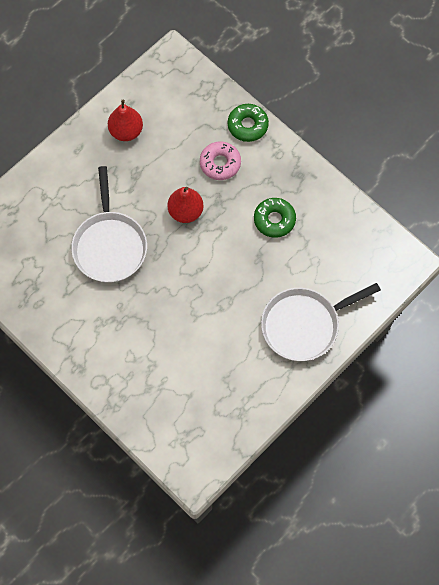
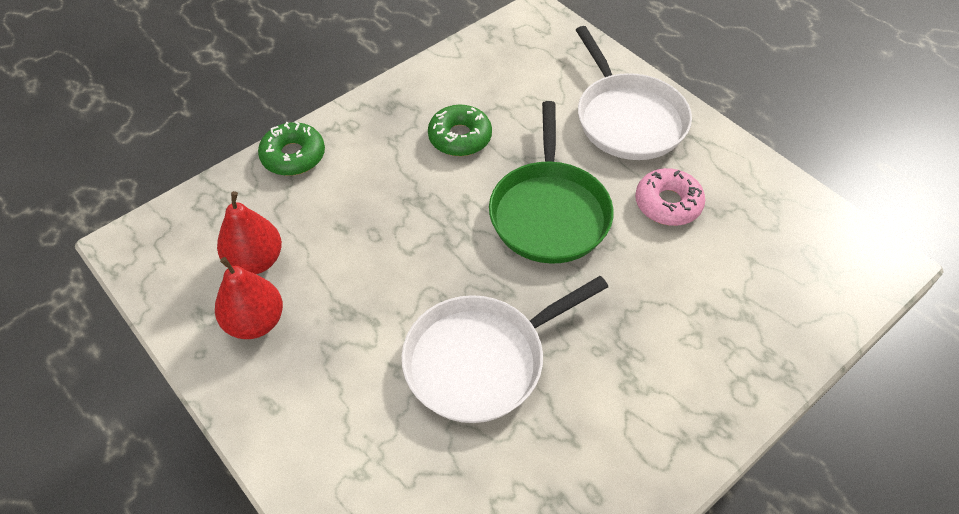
camera: 85 degrees left, 15 degrees down
(109, 246) = (480, 360): white pan -> white pan turned 150 degrees clockwise
(185, 212) = (430, 244): red pear -> red pear (255, 261)
(216, 277) = (549, 213): none -> green pan
(220, 163) = (351, 194): pink donut -> pink donut (668, 203)

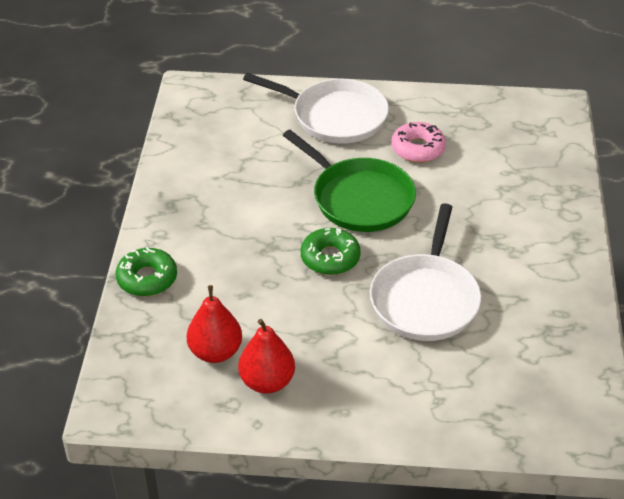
camera: 45 degrees left, 10 degrees down
(460, 137) = (245, 193): green donut -> green donut (330, 258)

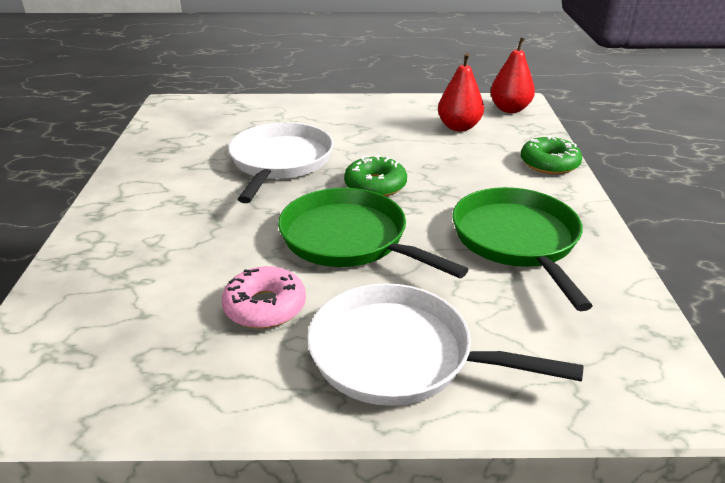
camera: 175 degrees right, 10 degrees down
(227, 189) = (517, 240): none -> green pan
(267, 382) = (411, 116): red pear -> red pear (510, 109)

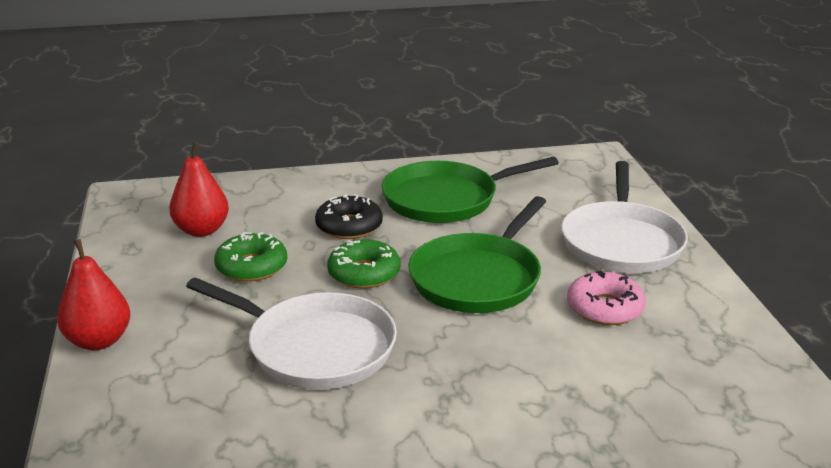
camera: 100 degrees left, 5 degrees down
(280, 162) = (315, 348): white pan -> white pan turned 150 degrees counterclockwise
(459, 184) = (349, 226): none -> black donut
(510, 109) = (147, 200): red pear -> red pear (99, 341)
(549, 163) = (295, 182): green donut -> green donut (251, 267)

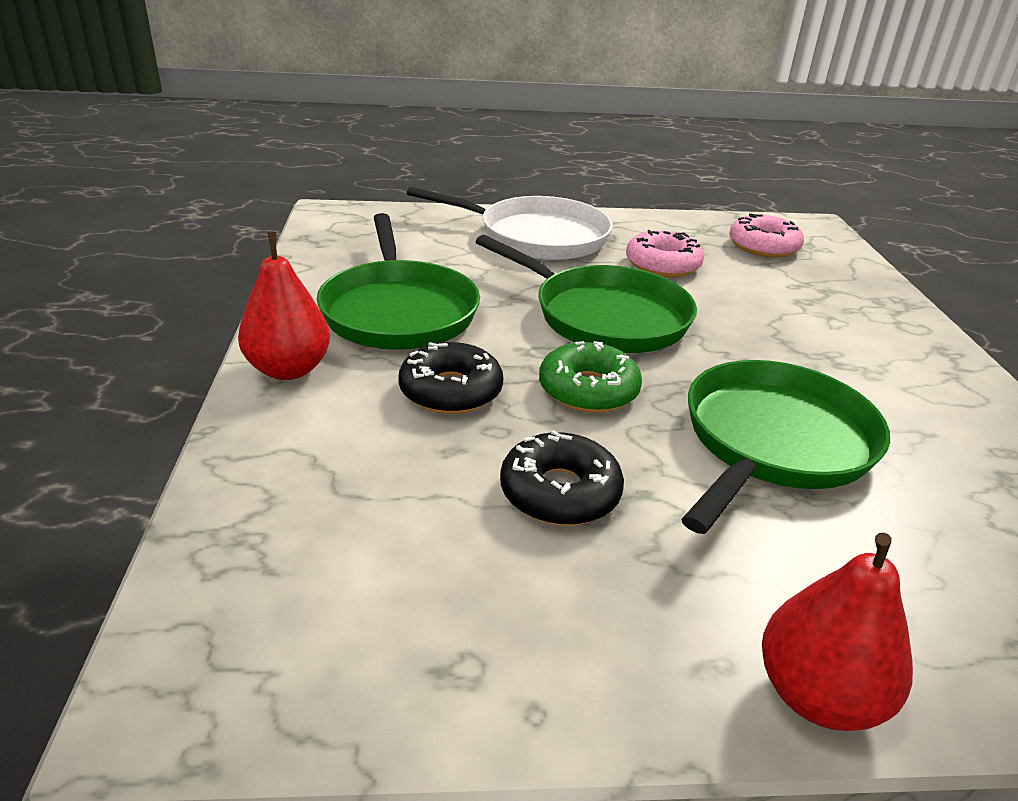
camera: 85 degrees left, 5 degrees up
(201, 230) = (412, 555): red pear -> red pear (289, 369)
(251, 267) = (560, 492): green donut -> black donut
(315, 348) = (774, 442): white pan -> green pan
(707, 377) = (763, 246): none -> pink donut

